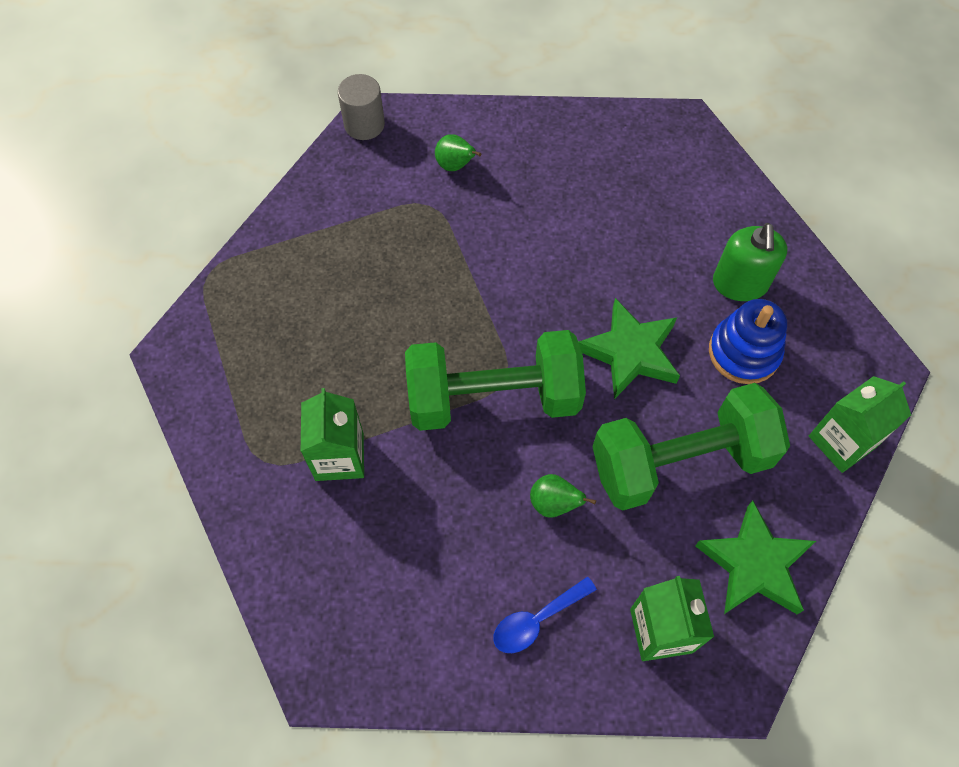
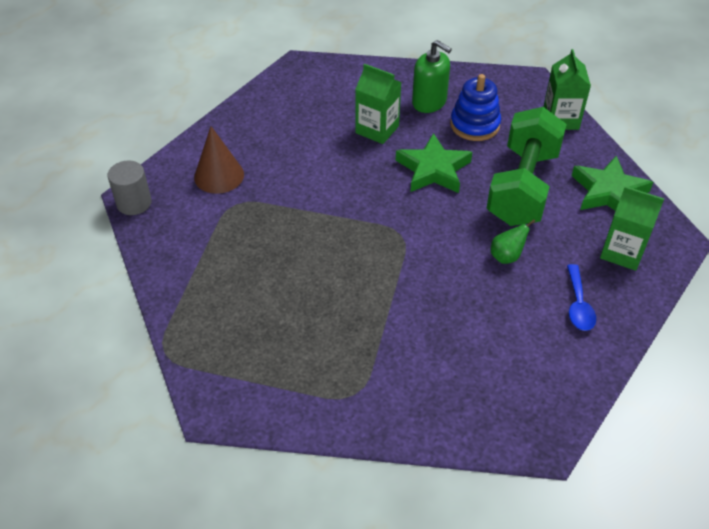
camera: 55 degrees left, 15 degrees down
(339, 456) = (386, 348): green carton -> green carton (377, 129)
(455, 165) = (219, 175): green pear -> brown cone
(493, 398) = (410, 247): green dumbbell -> none

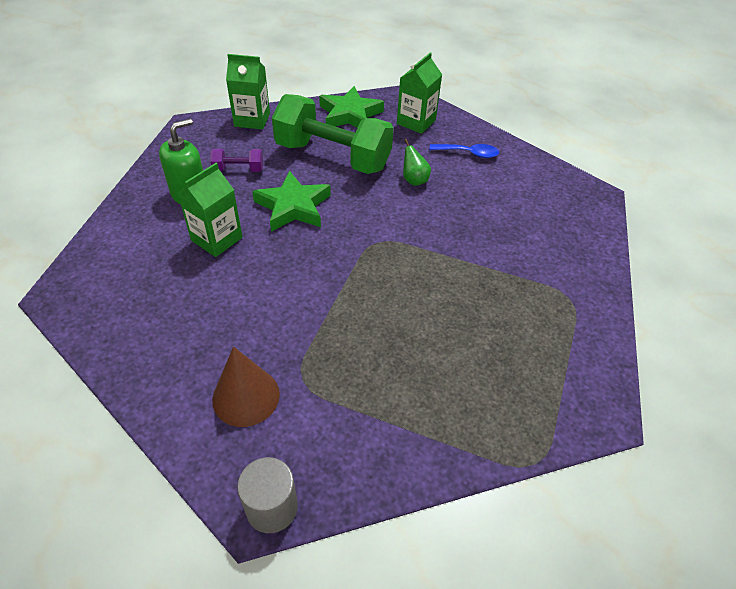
camera: 85 degrees left, 0 degrees up
(474, 125) = (238, 170): blue stacking toy -> purple dumbbell

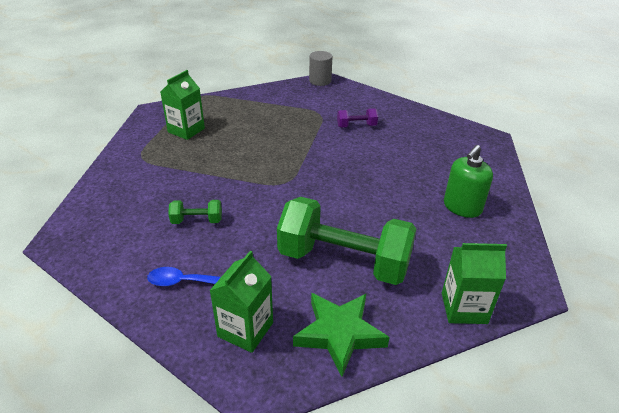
camera: 175 degrees right, 10 degrees down
(217, 239) = (413, 175): green carton -> green carton (186, 130)
(238, 170) = (435, 235): purple dumbbell -> purple dumbbell (356, 126)
(246, 396) = (347, 107): brown cone -> none
(293, 207) = (364, 204): green star -> none
(414, 180) = (252, 240): green pear -> none
(471, 203) = (197, 221): none -> green dumbbell

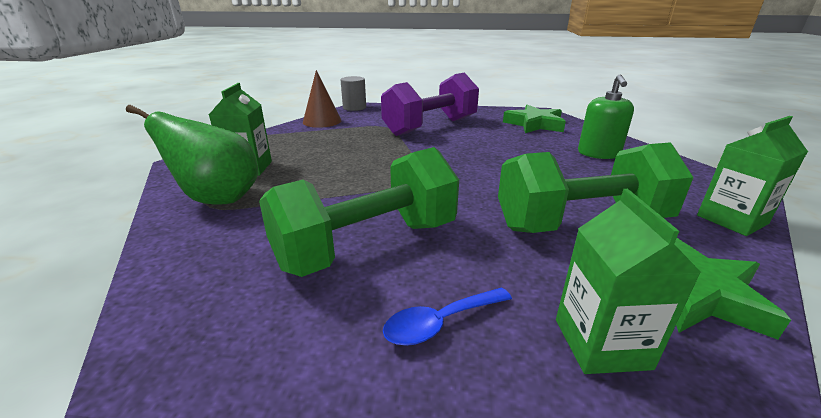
camera: 30 degrees left, 10 degrees down
(149, 153) = (218, 199): none -> green pear
(197, 221) = (368, 245): green dumbbell -> green dumbbell, size x2.35
(277, 92) = (322, 121): none -> brown cone
(356, 126) = (430, 127): purple dumbbell -> purple dumbbell, size x2.35
(456, 152) = (534, 124): none -> green star

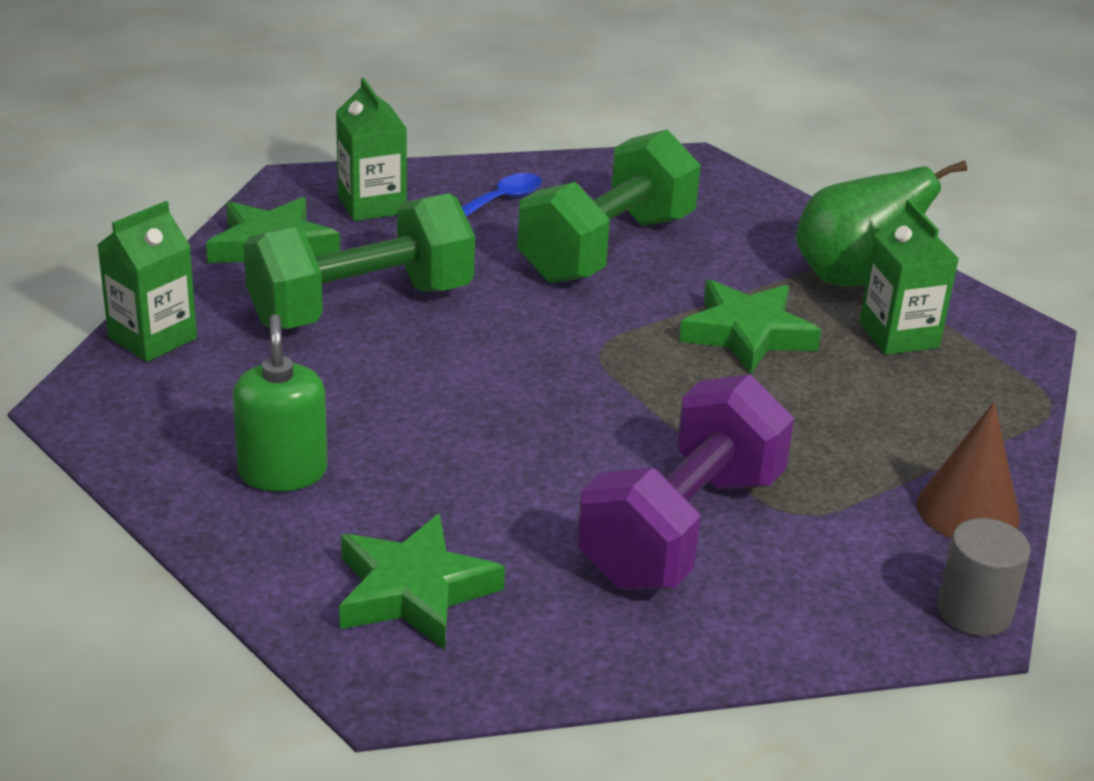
camera: 160 degrees right, 5 degrees up
(330, 177) = (747, 334): none -> green star

